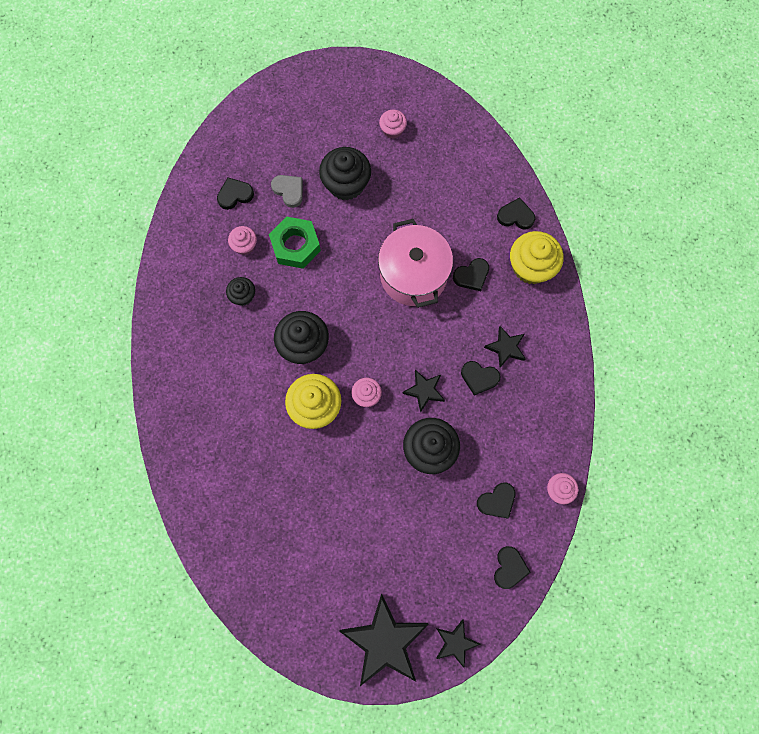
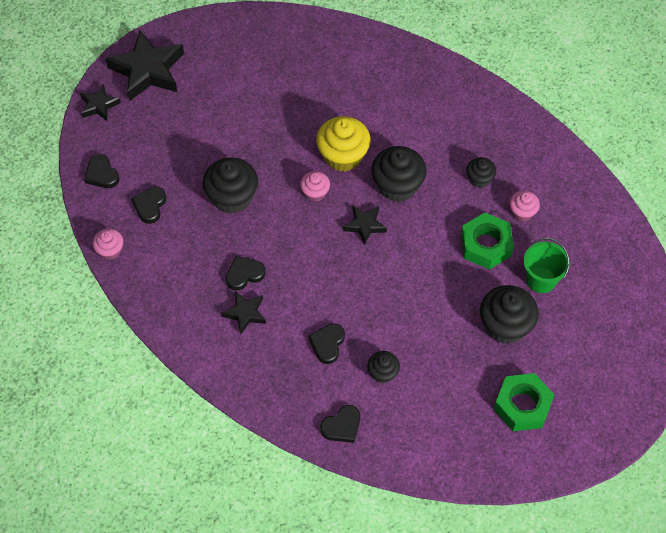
camera: 135 degrees right, 15 degrees down
(235, 195) = (576, 240): black heart -> none
(289, 191) = (541, 280): grey heart -> green bucket
(392, 130) = (522, 405): pink cupcake -> green nut
(413, 275) = (373, 304): pink pot -> none
(424, 391) = (276, 231): black star -> black star (365, 225)
(455, 225) = (383, 373): none -> black cupcake
(531, 267) = (287, 394): yellow cupcake -> none

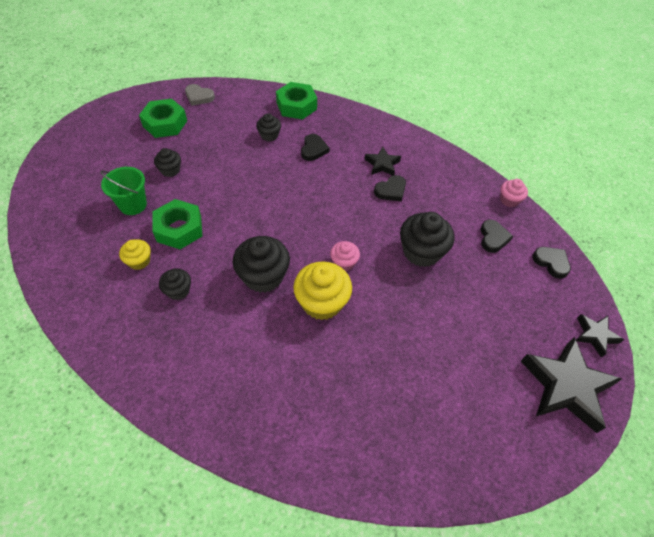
camera: 170 degrees right, 5 degrees down
(342, 426) = (296, 106): black heart -> green nut
(365, 225) = (292, 237): black star -> none
(481, 456) = (199, 97): none -> grey heart
(505, 325) = (170, 170): black cupcake -> black cupcake, size x0.55
(522, 212) = (139, 261): pink cupcake -> yellow cupcake

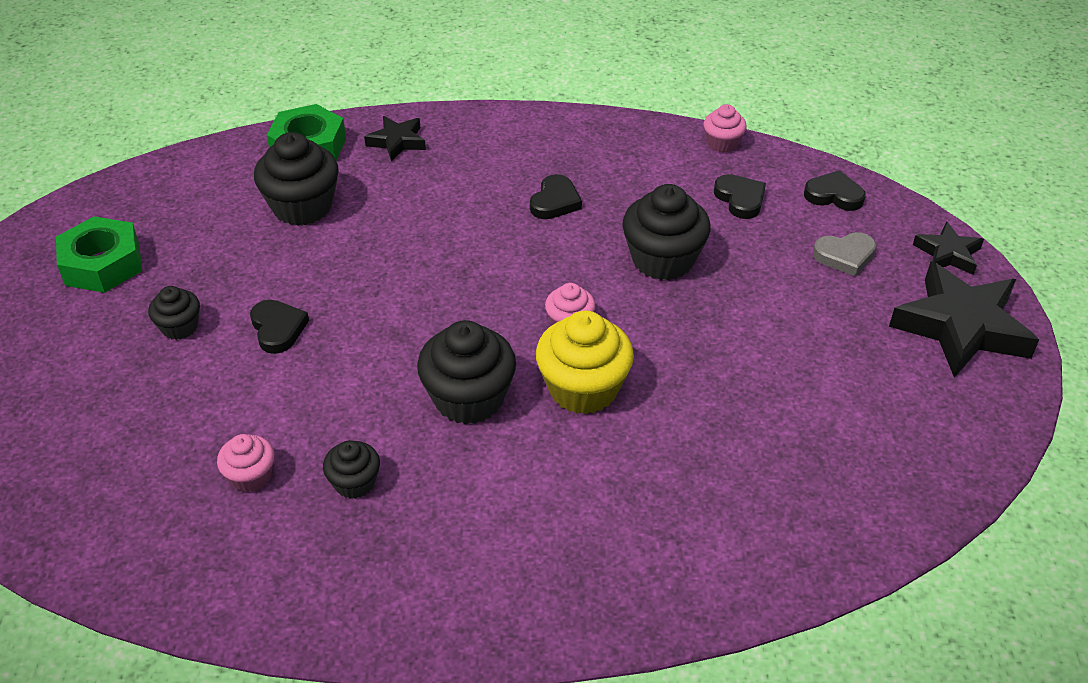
camera: 30 degrees left, 10 degrees down
(133, 205) = (161, 405): green bucket -> none
(139, 261) = (251, 476): yellow cupcake -> pink cupcake
(179, 229) = (275, 401): green nut -> none
(199, 97) = (126, 200): grey heart -> grey heart (845, 256)
(269, 135) = (302, 206): black cupcake -> black cupcake, size x1.82
(313, 149) = (391, 196): black heart -> black heart (278, 329)
(382, 164) = (512, 173): black star -> black star (397, 142)

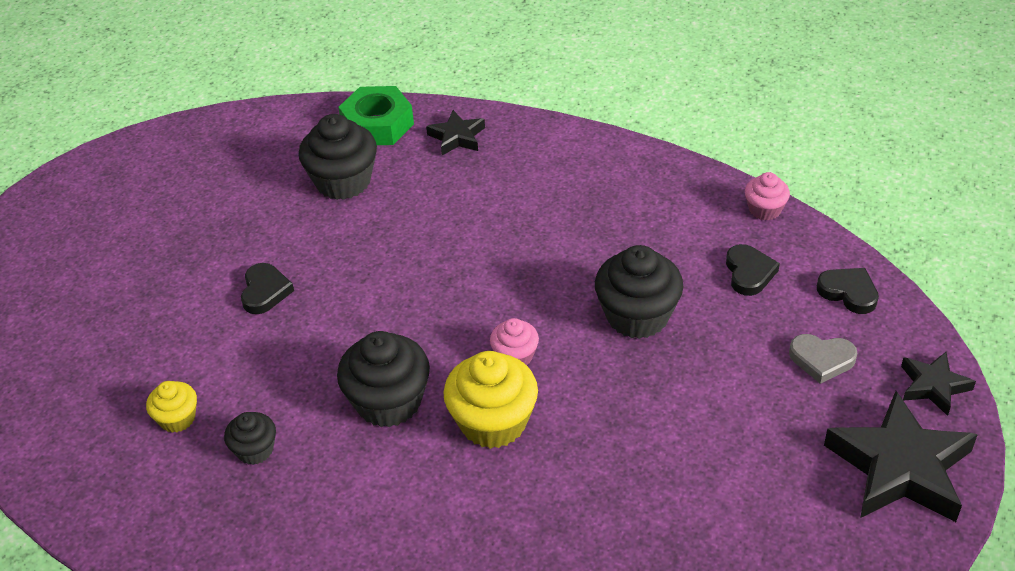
camera: 25 degrees right, 0 degrees up
(102, 264) = (158, 195): green nut -> none
(180, 327) = (189, 268): black cupcake -> none
(251, 476) = (177, 418): pink cupcake -> yellow cupcake
(555, 201) = (568, 231): black heart -> none

